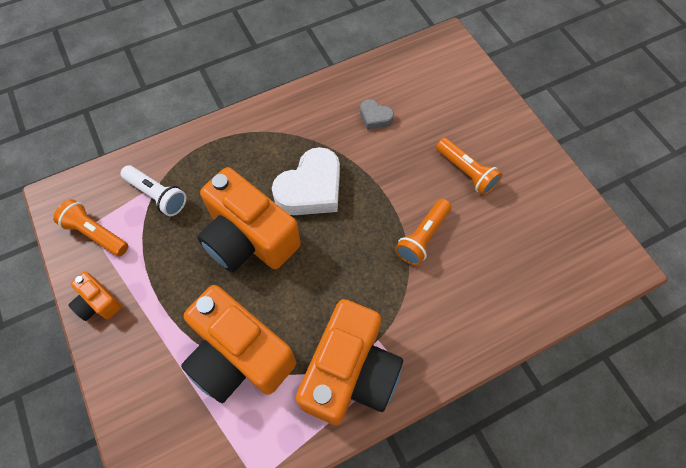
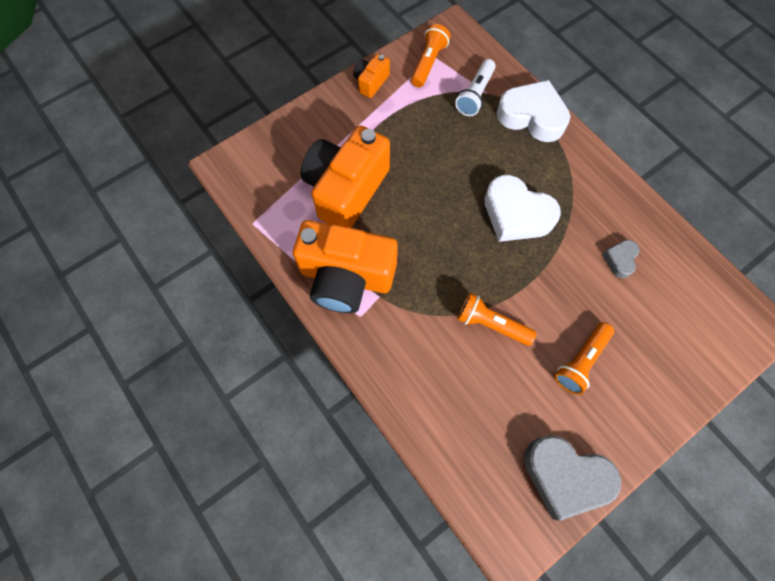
camera: 80 degrees right, 5 degrees up
(202, 149) = (532, 116): none -> white heart
(249, 238) = (452, 173): orange camera -> none
(565, 209) = (565, 476): none -> grey heart

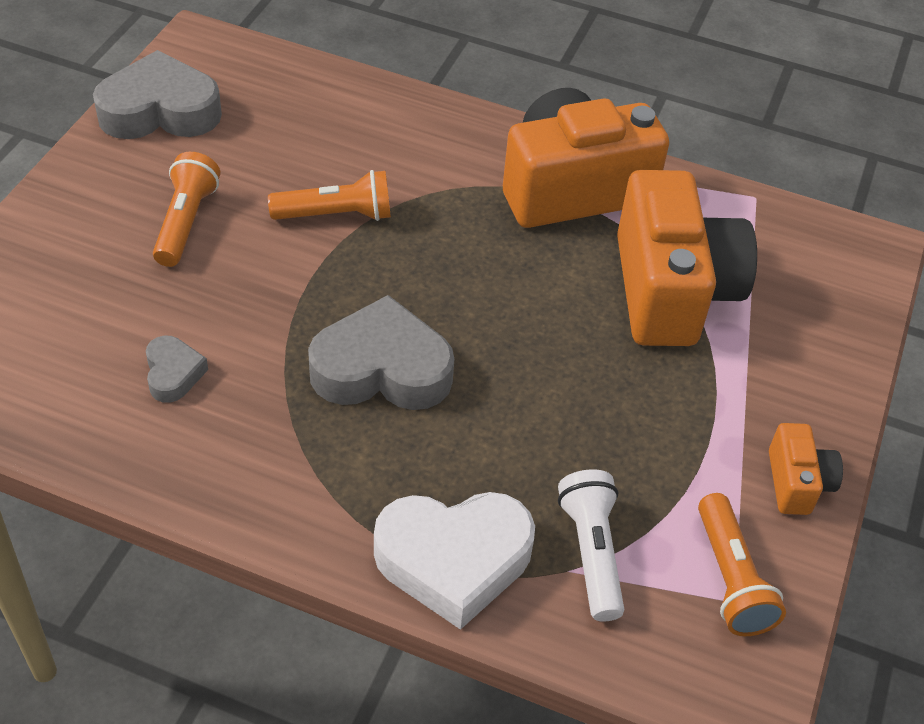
camera: 145 degrees right, 20 degrees down
(516, 214) = (382, 369): white heart -> grey heart

